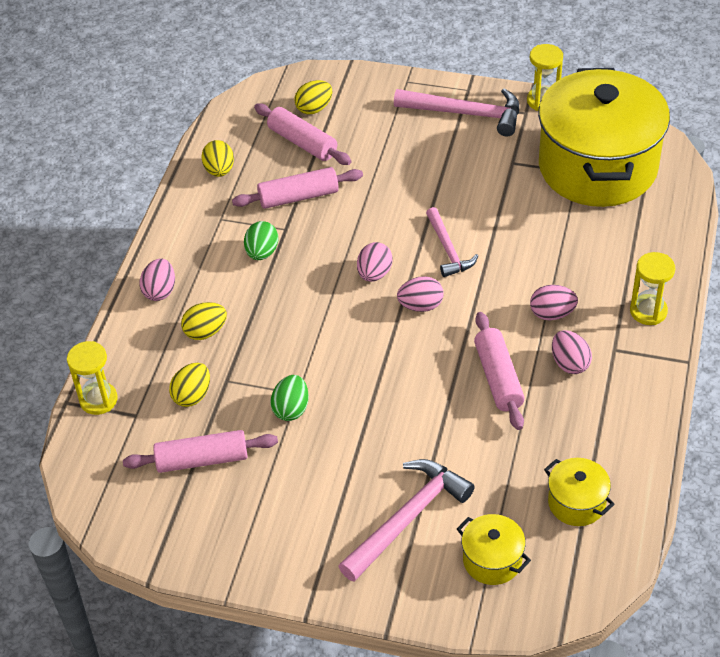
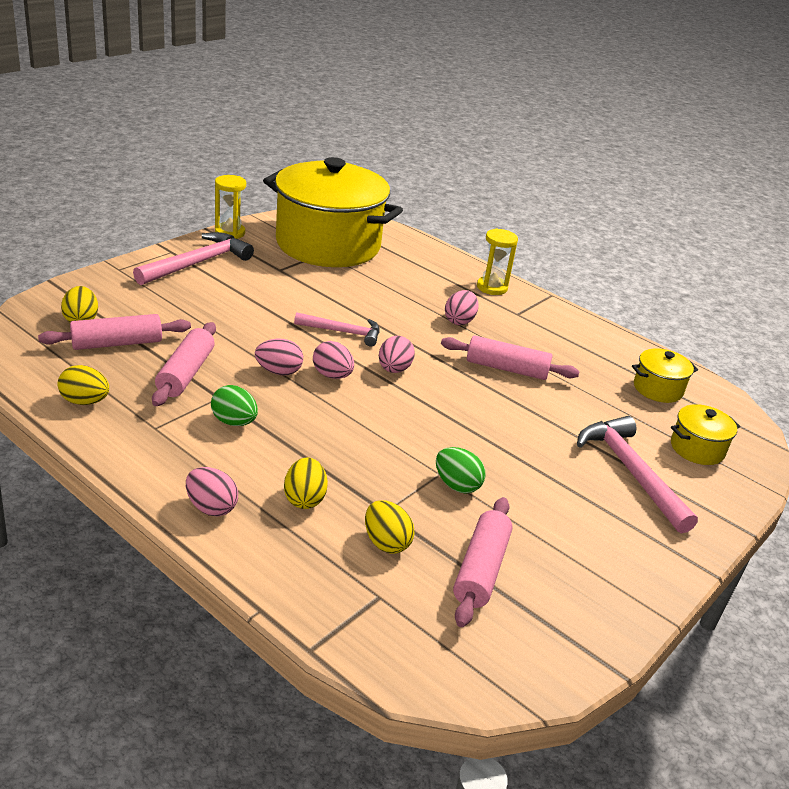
camera: 70 degrees left, 15 degrees down
(98, 400) = (331, 619): yellow hourglass -> none
(569, 363) = (516, 335): pink egg -> pink egg (278, 371)

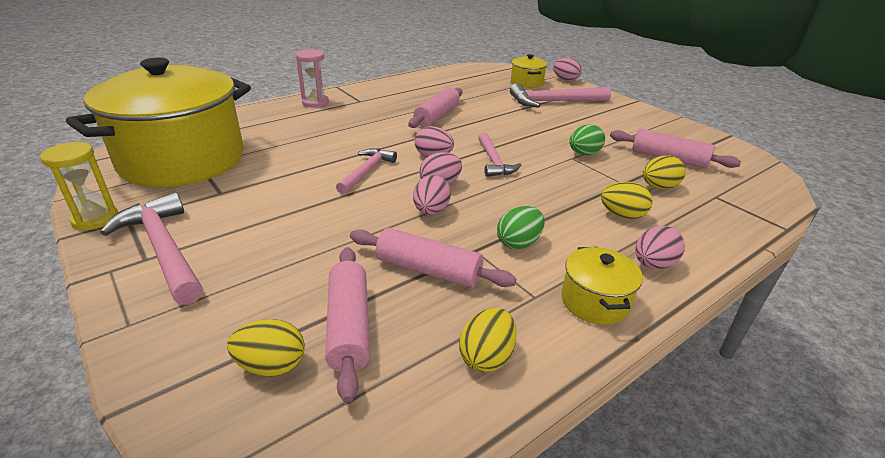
camera: 75 degrees left, 0 degrees up
(400, 410) = (493, 161): none -> pink hammer
(459, 321) = (363, 121): pink egg -> pink egg (565, 80)
(492, 287) = (315, 103): yellow hourglass -> pink hourglass
(658, 389) = (465, 80): yellow pot -> yellow pot (594, 302)

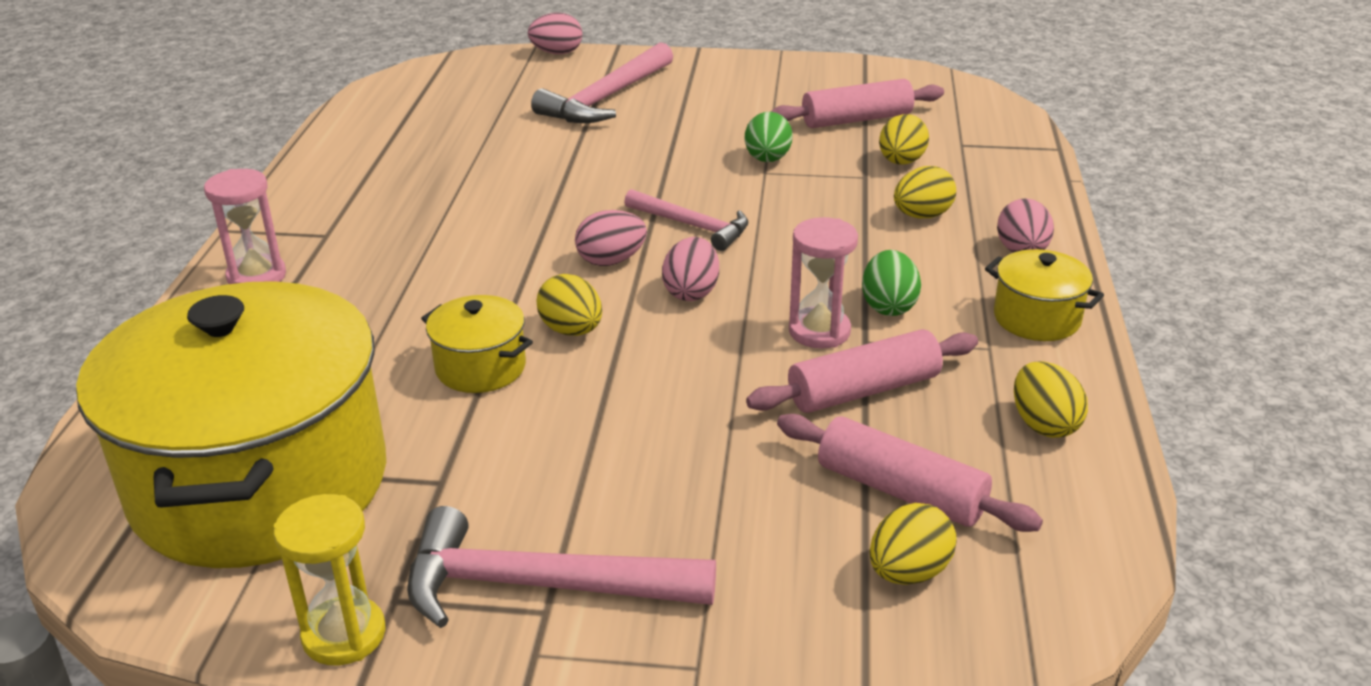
camera: 45 degrees left, 0 degrees up
(366, 171) = (572, 330): pink hammer -> yellow egg
(431, 211) = (744, 329): pink egg -> none
(436, 116) = (496, 200): pink rolling pin -> none
(461, 232) = (819, 331): none -> pink hourglass
(526, 83) = (513, 82): yellow pot -> yellow pot (480, 367)

